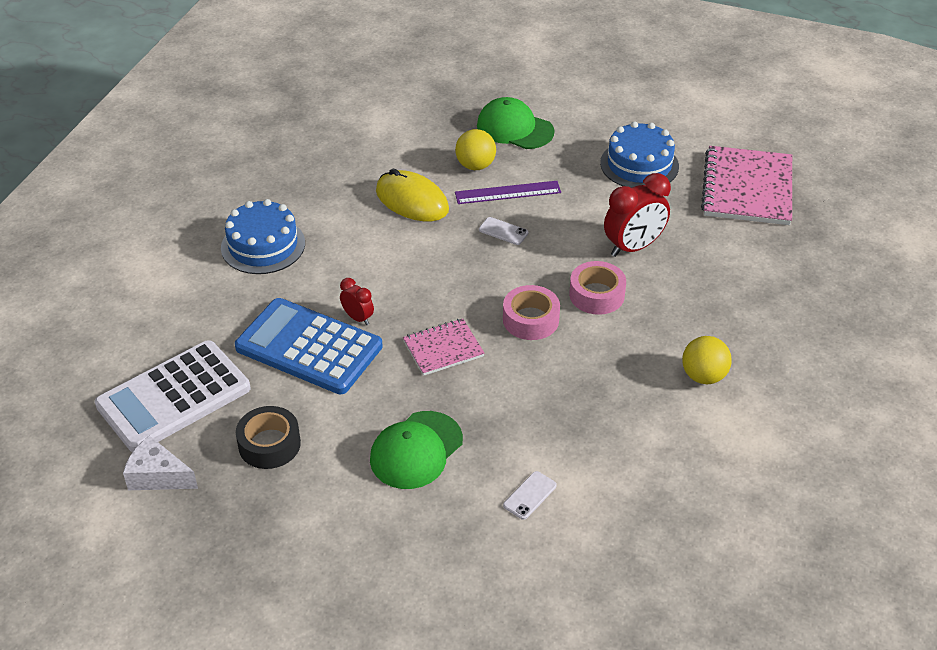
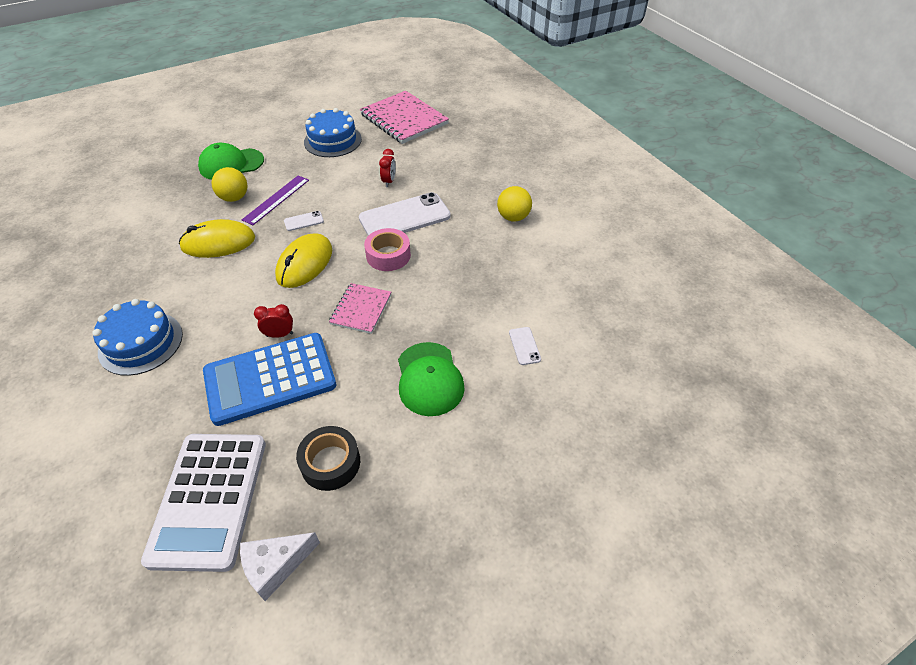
camera: 50 degrees left, 5 degrees up
(453, 272) = (304, 263): none -> yellow mouse
(596, 295) = (405, 217): pink tape -> white phone
(633, 247) = (389, 181): red clock -> red clock, size x0.53

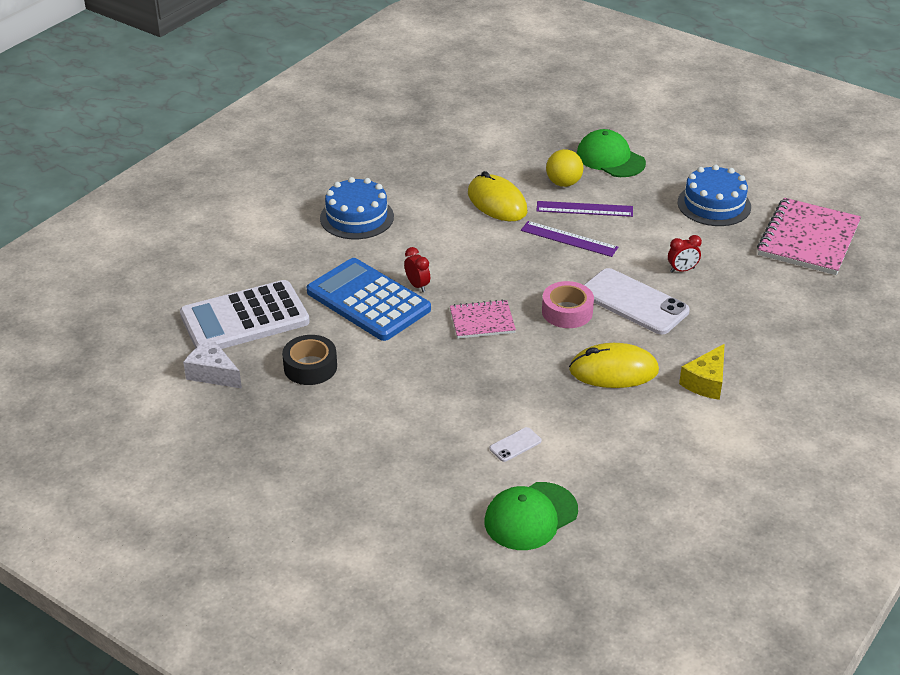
camera: 65 degrees right, 10 degrees down
(304, 221) = (569, 239): white phone -> purple ruler
(304, 263) = (512, 264): yellow mouse -> yellow mouse (613, 370)
(429, 379) = (430, 393): green cap -> green cap (530, 516)
(513, 217) = (706, 382): yellow ball -> yellow cheese

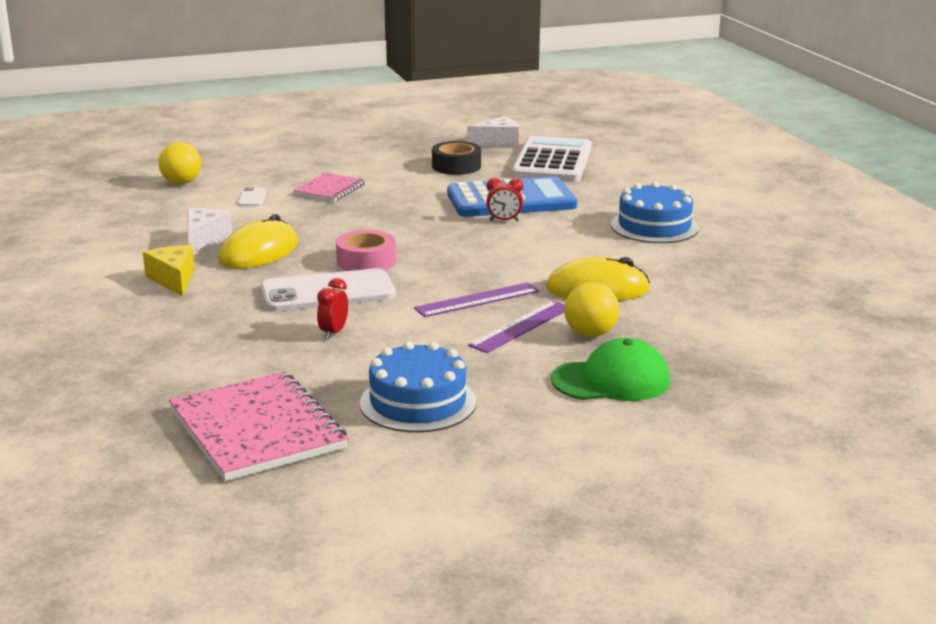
camera: 125 degrees right, 15 degrees down
(482, 321) = (412, 228): pink notebook -> pink notebook (330, 189)
(530, 516) = (181, 183): green cap -> yellow ball
(627, 414) = (204, 239): none -> white cheese

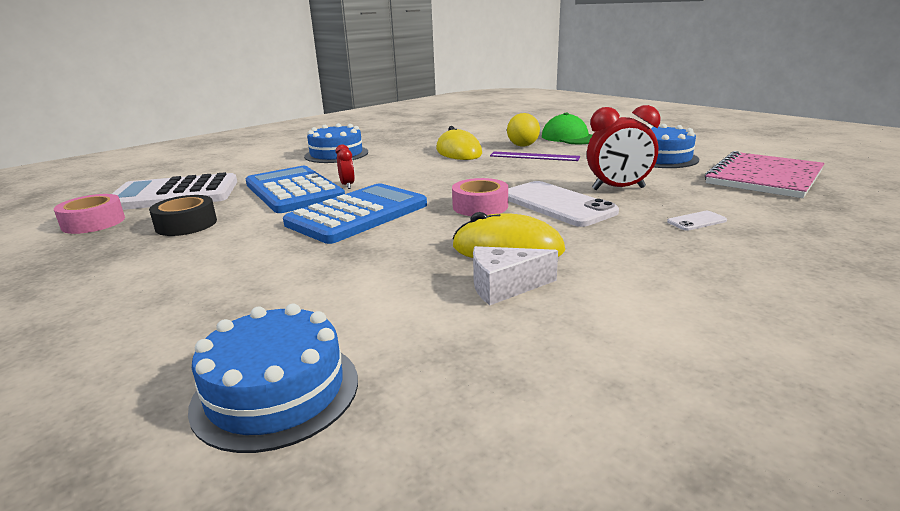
camera: 110 degrees left, 0 degrees up
(173, 280) = (626, 267): yellow cheese -> none
(181, 183) = (276, 392): yellow ball -> blue cake
(252, 197) = (333, 303): white phone -> white phone (696, 221)
(330, 189) = (283, 264): pink notebook -> none
(333, 333) = (618, 189): red clock -> red clock, size x1.90
(406, 216) = (358, 214): none -> blue calculator
(477, 300) = (510, 169): purple ruler -> none
(498, 142) = (93, 222): white cheese -> pink tape

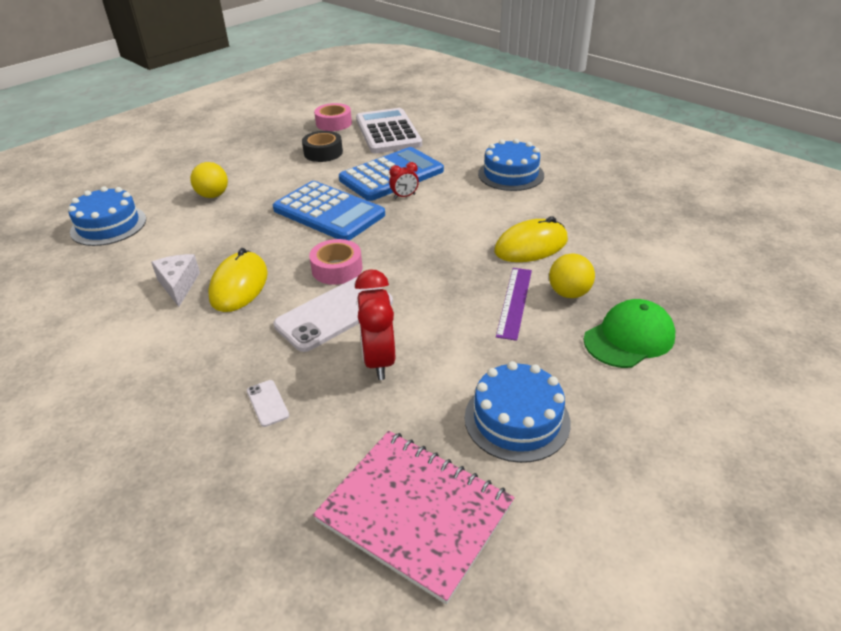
camera: 85 degrees right, 15 degrees up
(244, 290) = (213, 195): none -> yellow ball

